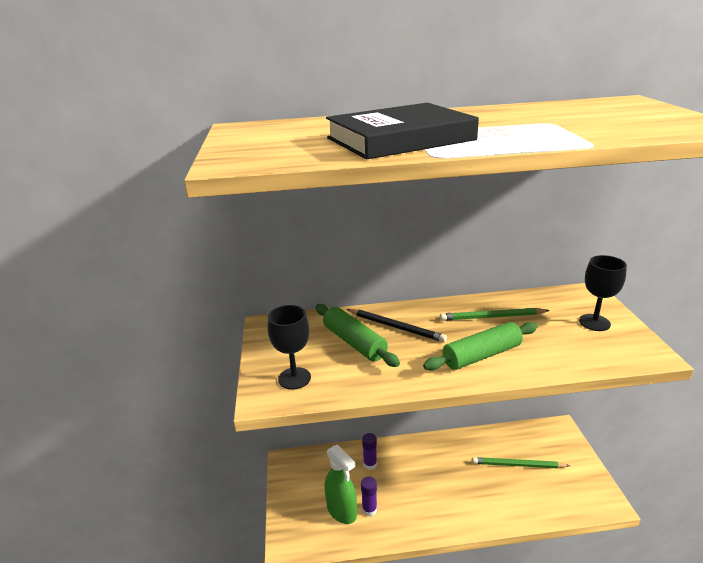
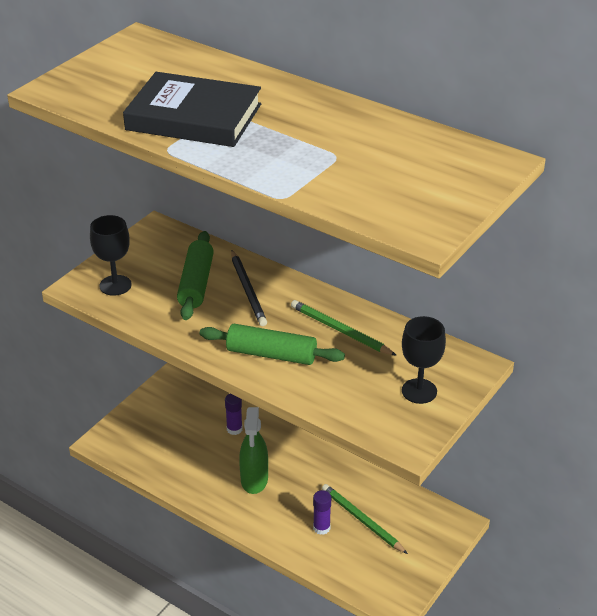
camera: 40 degrees right, 10 degrees up
(341, 511) = (167, 447): green spray bottle -> green spray bottle (254, 480)
(369, 509) = (189, 461): purple glue stick -> purple glue stick (321, 528)

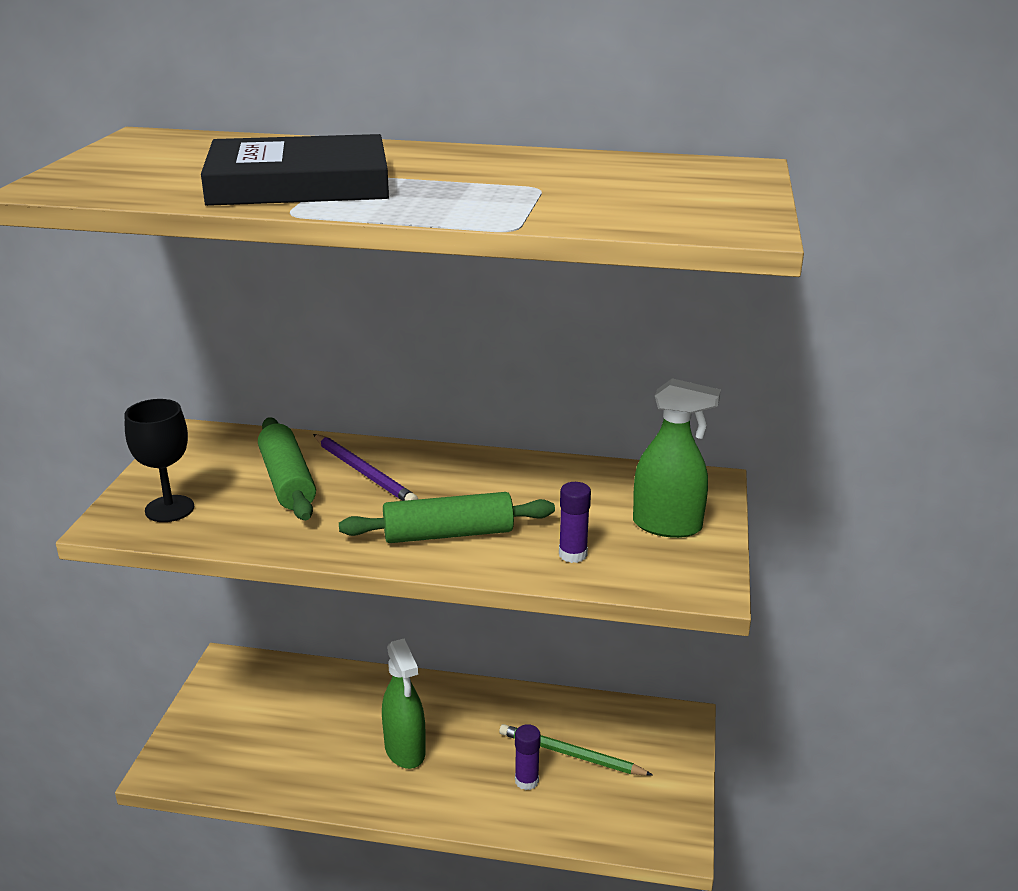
camera: 25 degrees left, 10 degrees down
(234, 429) = (344, 696): purple glue stick -> purple glue stick (573, 554)
(248, 290) = (364, 472): black pencil -> purple pencil
(340, 330) = (517, 487): green pencil -> none
(419, 391) = (667, 526): black goblet -> green spray bottle

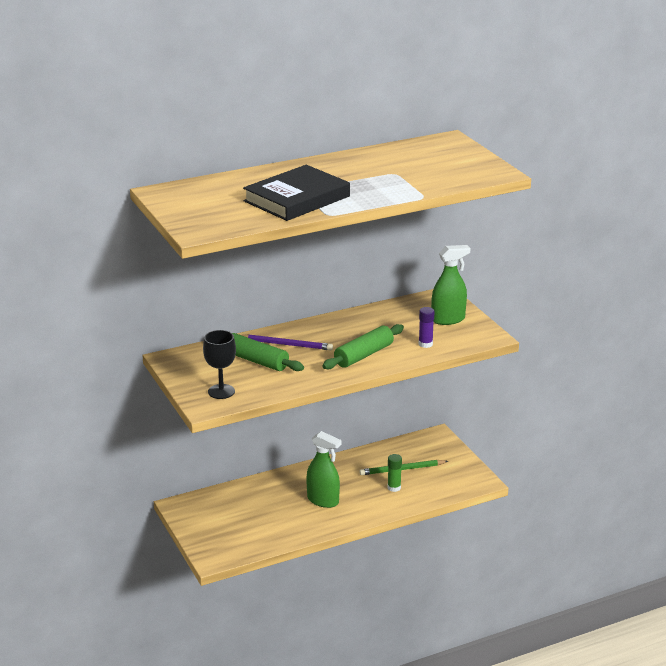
camera: 35 degrees left, 0 degrees up
(526, 781) = (394, 488): purple glue stick -> green glue stick

